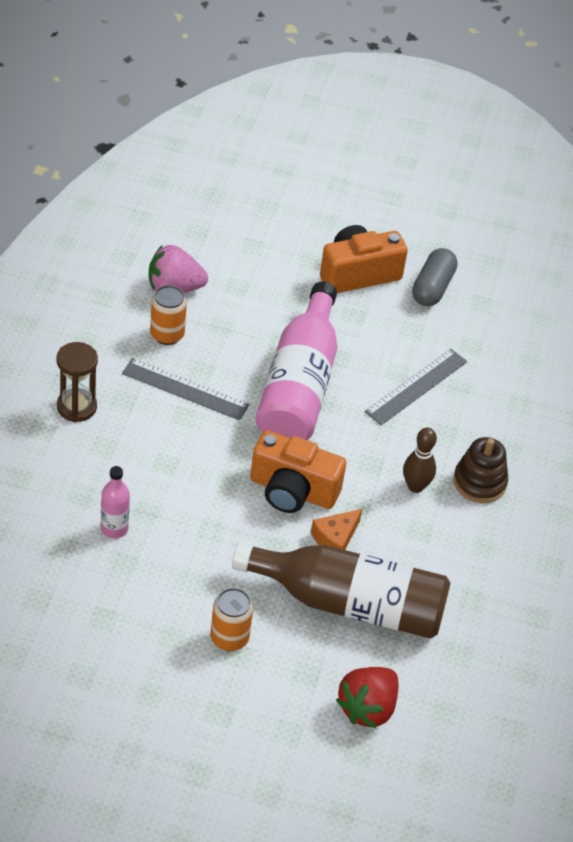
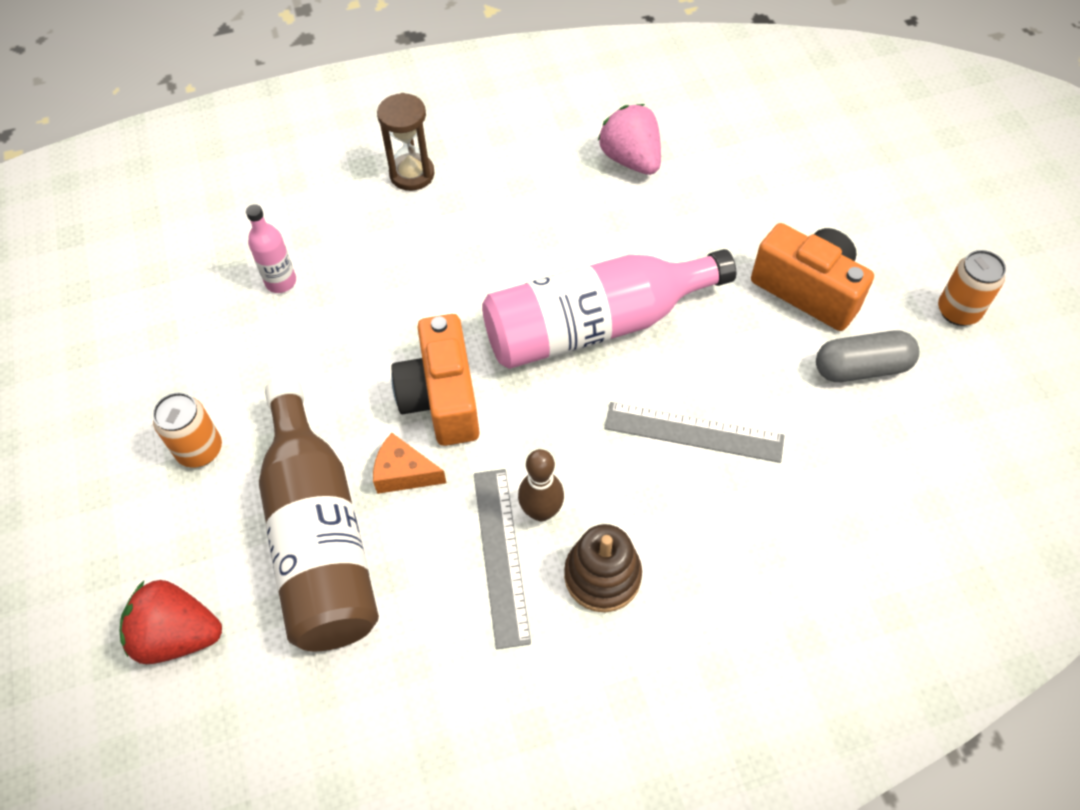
camera: 65 degrees right, 10 degrees up
(167, 335) = (564, 187): orange can -> orange can (958, 311)
(185, 389) = (505, 238): grey ruler -> grey ruler (501, 555)

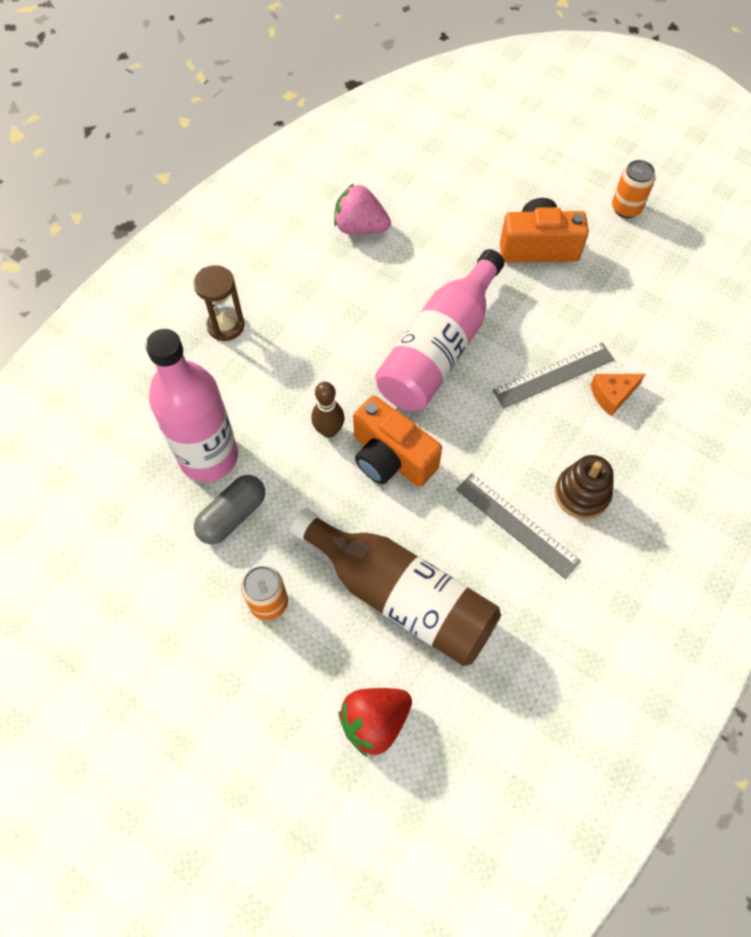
camera: 40 degrees left, 5 degrees up
(281, 282) = (208, 457): pink bottle -> pink bottle, size x2.25
(404, 473) = (413, 520): orange cheese -> orange cheese (612, 395)
(541, 511) = (514, 482): brown bowling pin -> brown bowling pin (329, 430)
(861, 368) = (606, 275): grey capsule -> grey capsule (232, 515)

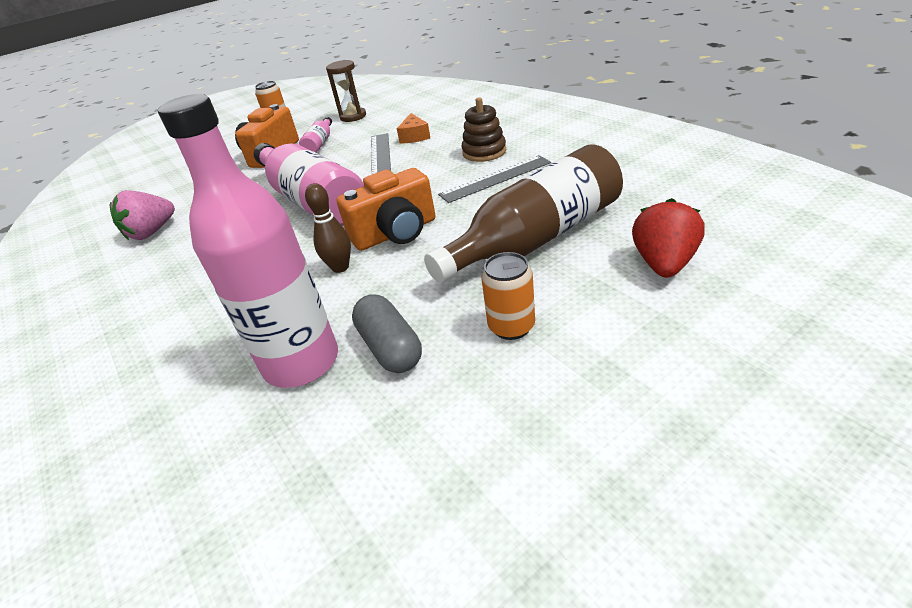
camera: 65 degrees left, 25 degrees down
(226, 325) = (152, 332): brown hourglass -> brown hourglass (353, 117)
(374, 722) = (664, 263): red strawberry -> red strawberry turned 150 degrees counterclockwise
(574, 290) = (320, 143): none -> pink bottle

